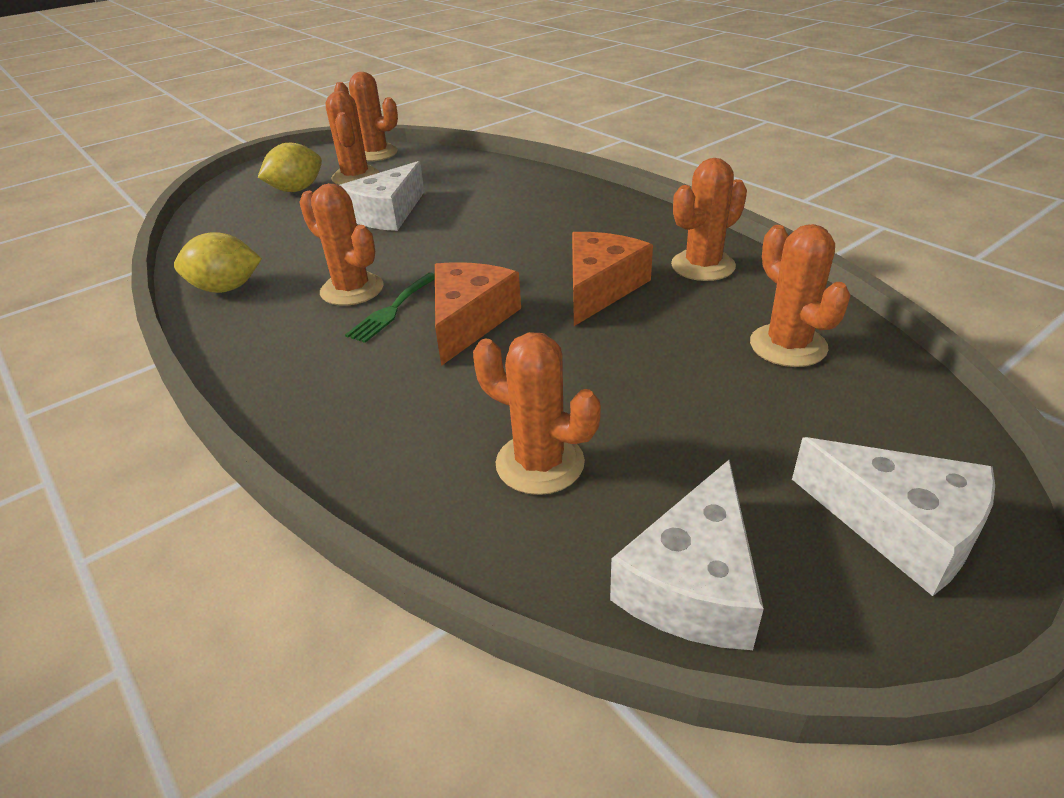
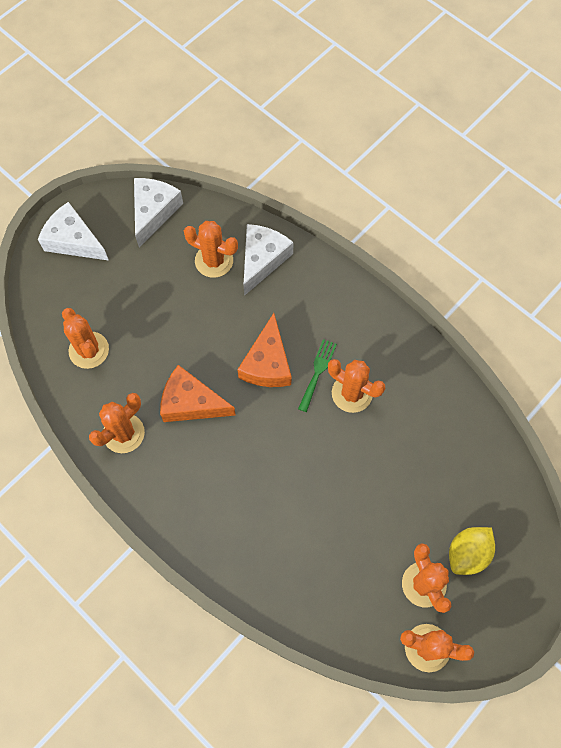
camera: 170 degrees right, 30 degrees up
(226, 288) = (438, 391): yellow lemon -> none
(387, 213) = (366, 507): white cheese -> white cheese (262, 260)
(600, 288) = (191, 403): orange cheese -> orange cheese turned 90 degrees clockwise

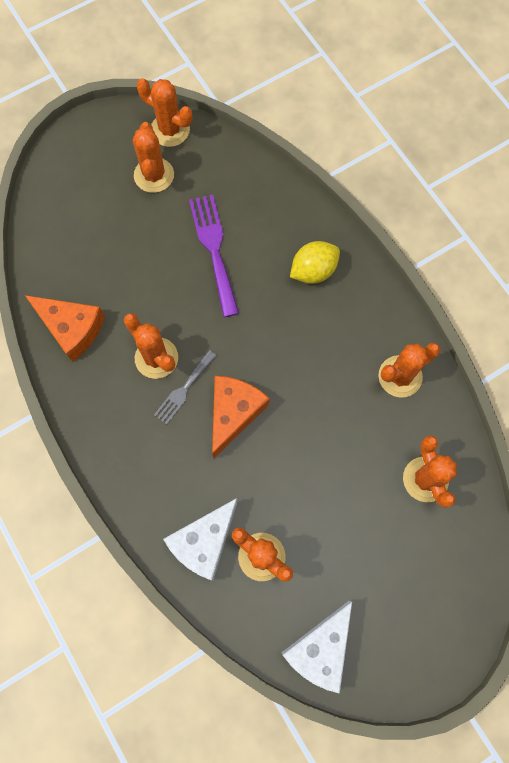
camera: 165 degrees left, 5 degrees up
(73, 241) = (427, 633): white cheese -> none
(191, 403) = (324, 390): orange cheese -> orange cheese (71, 328)
(317, 372) = (184, 389): green fork -> grey fork
(333, 515) = (214, 249): none -> purple fork
(467, 553) = (105, 189): yellow lemon -> yellow lemon (313, 271)

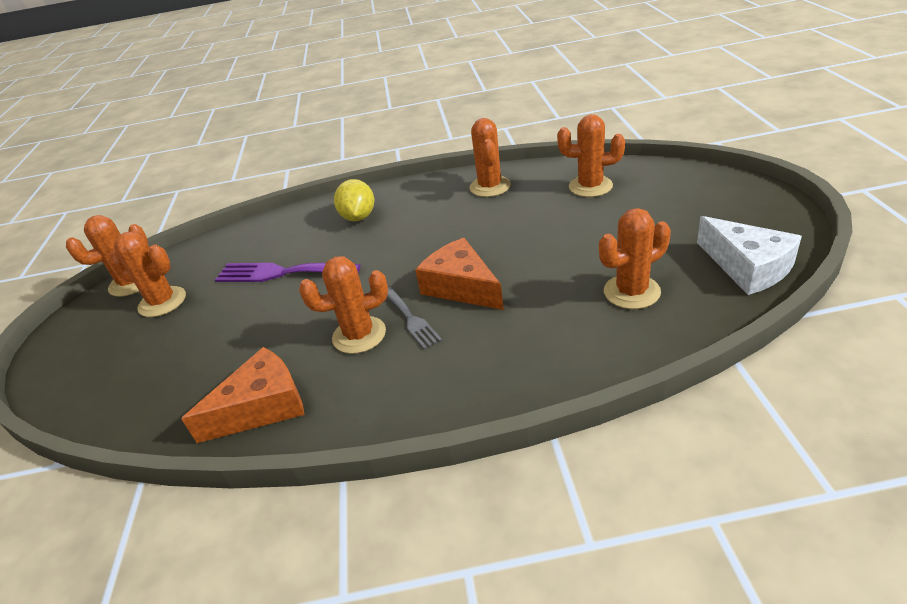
camera: 60 degrees left, 35 degrees down
(204, 542) = (599, 333): white cheese -> none

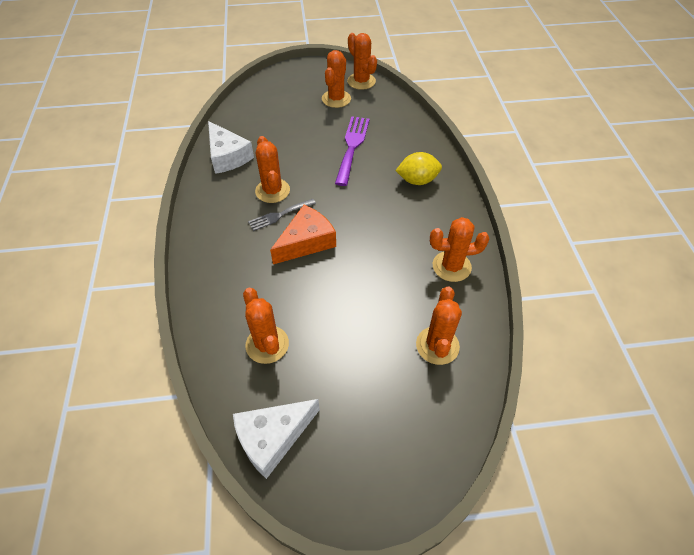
camera: 85 degrees right, 15 degrees up
(262, 406) = (228, 156): orange cheese -> white cheese

